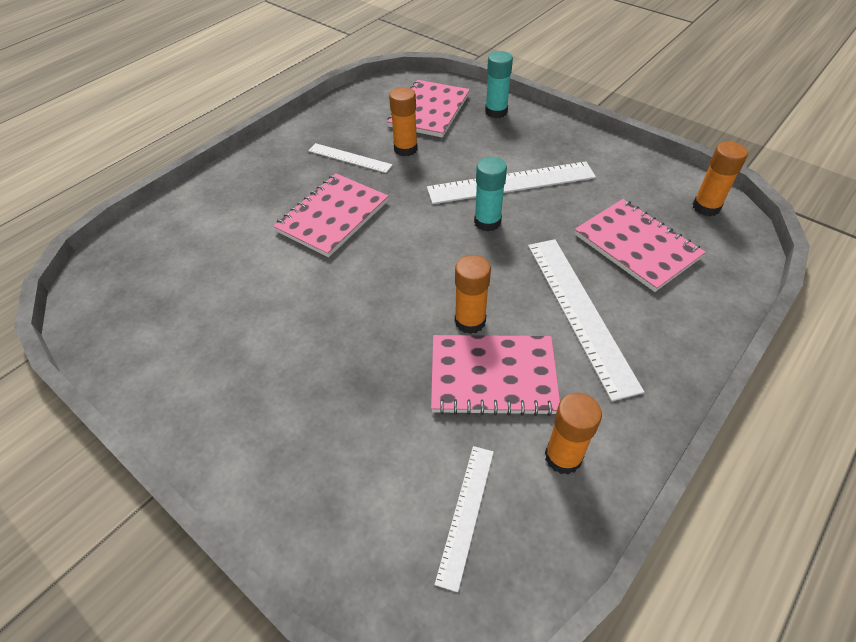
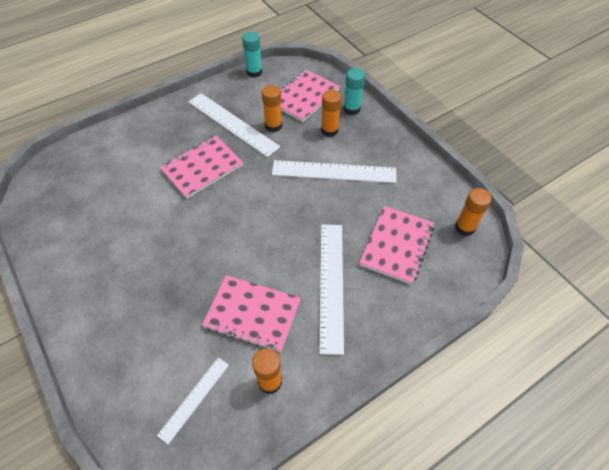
camera: 15 degrees right, 5 degrees up
(349, 158) = (232, 124): white ruler -> white ruler, size x1.78
(470, 321) = (256, 271): orange glue stick -> orange glue stick (329, 130)
(487, 222) = (302, 199): turquoise glue stick -> turquoise glue stick (254, 72)
(636, 246) = (396, 245): pink notebook -> pink notebook turned 45 degrees clockwise

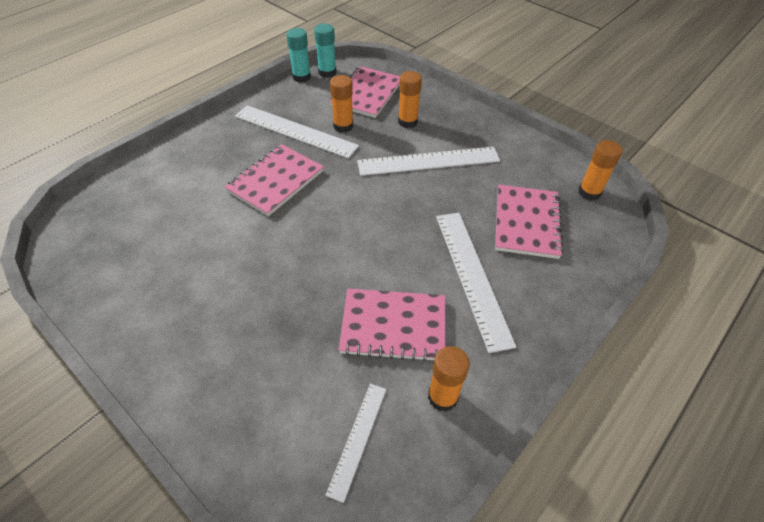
camera: 15 degrees left, 5 degrees down
(352, 109) = (423, 98): turquoise glue stick -> turquoise glue stick (327, 72)

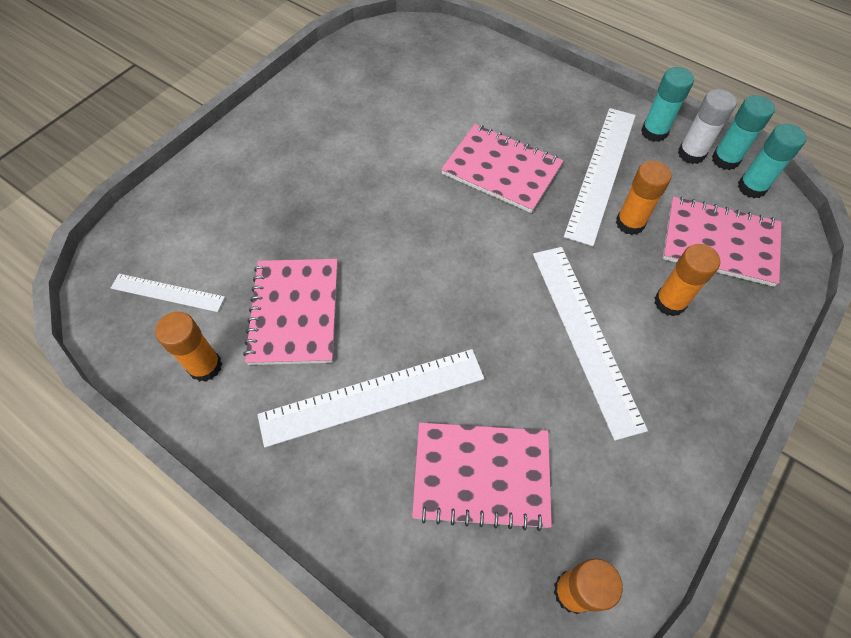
camera: 85 degrees right, 10 degrees up
(266, 100) = (654, 132): none -> turquoise glue stick
(291, 89) = (691, 154): none -> white glue stick

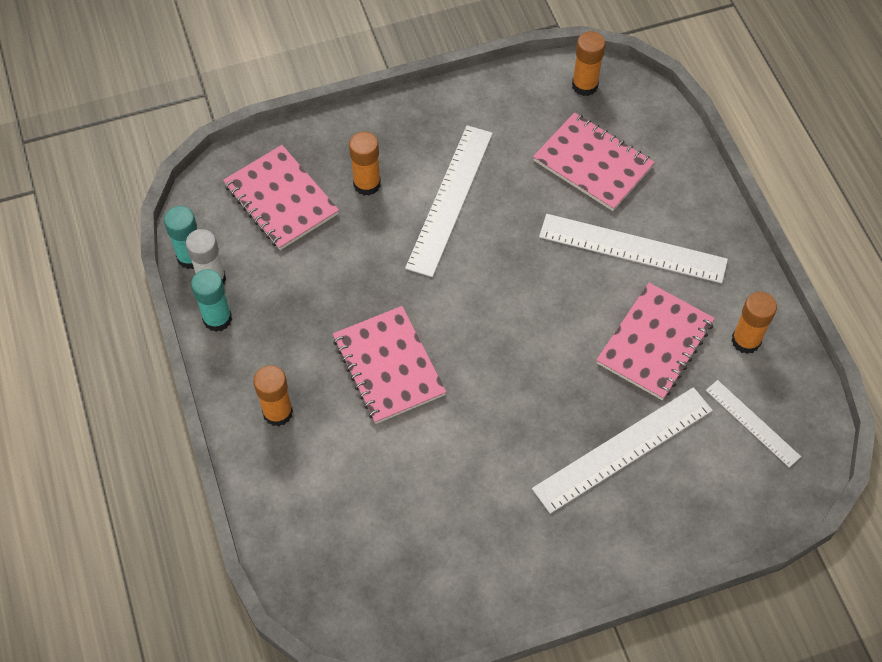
camera: 145 degrees left, 0 degrees up
(601, 173) = (306, 310): white ruler -> white ruler (623, 449)
(630, 223) = (331, 254): orange glue stick -> orange glue stick (278, 412)
(751, 187) = (201, 223): turquoise glue stick -> none

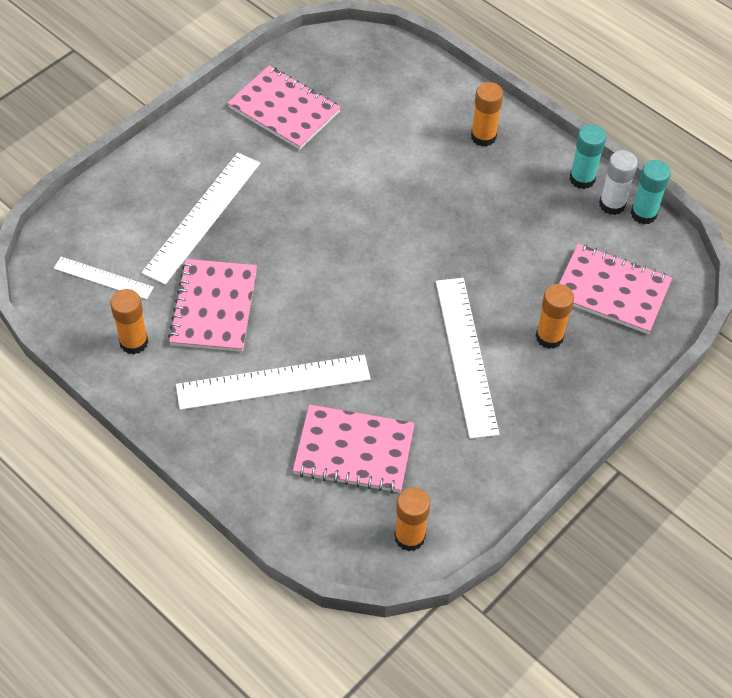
camera: 150 degrees right, 5 degrees down
(389, 366) = (423, 200): pink notebook -> pink notebook (284, 110)

